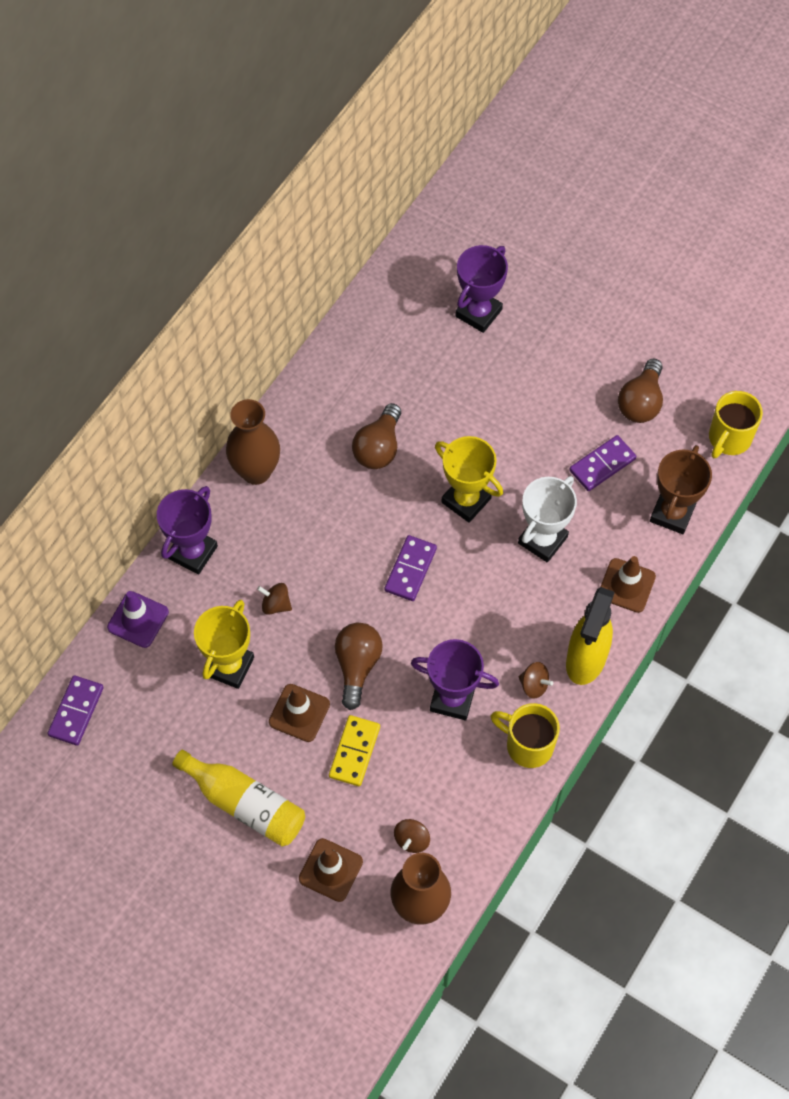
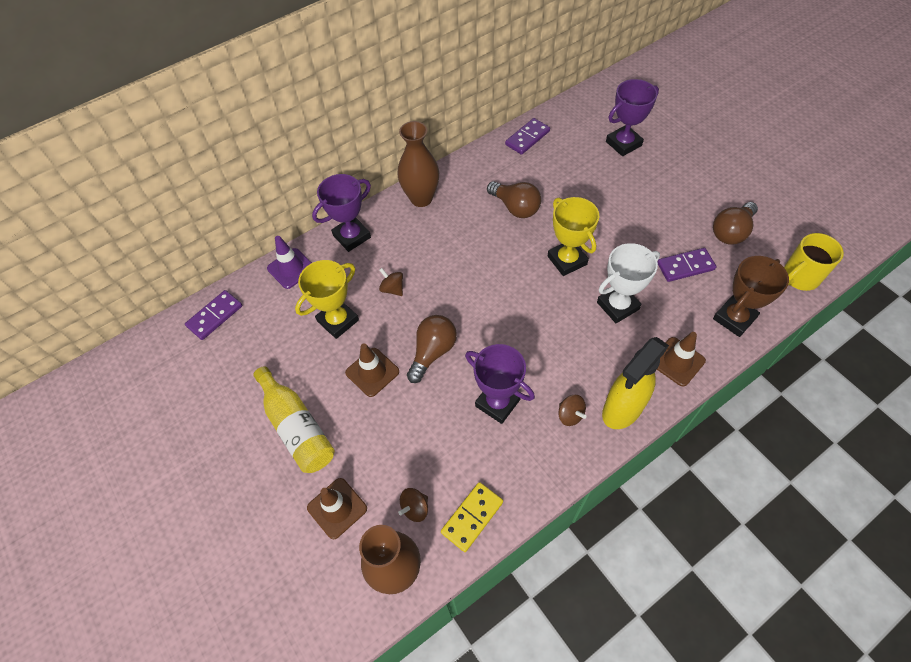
camera: 25 degrees right, 5 degrees down
(354, 752) = (401, 417): yellow domino -> yellow domino (472, 517)
(378, 447) = (515, 207): brown light bulb -> brown light bulb turned 90 degrees counterclockwise
(410, 569) = (504, 295): purple domino -> purple domino (527, 138)
(528, 745) = (546, 463): yellow mug -> none

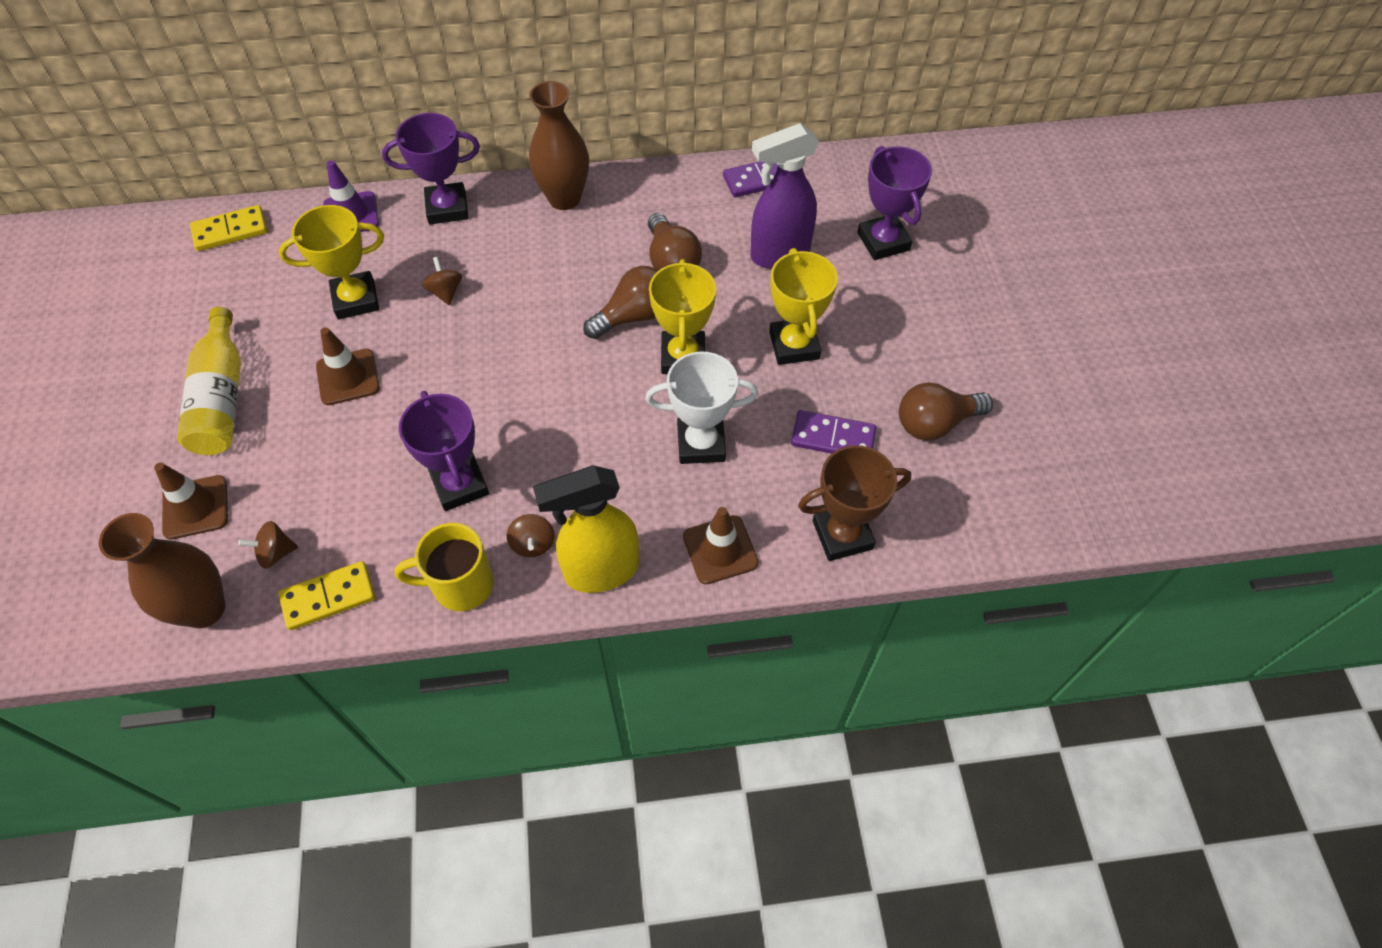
camera: 25 degrees right, 0 degrees up
(215, 316) = (230, 231): purple domino -> yellow domino
(432, 352) = (433, 388): brown light bulb -> brown light bulb (633, 316)
(573, 176) = (779, 254): none -> purple spray bottle
(623, 143) = (883, 241): purple trophy -> purple trophy turned 75 degrees clockwise
(623, 224) = (794, 345): none -> yellow trophy
(799, 277) = (981, 527): yellow mug -> yellow mug (460, 585)

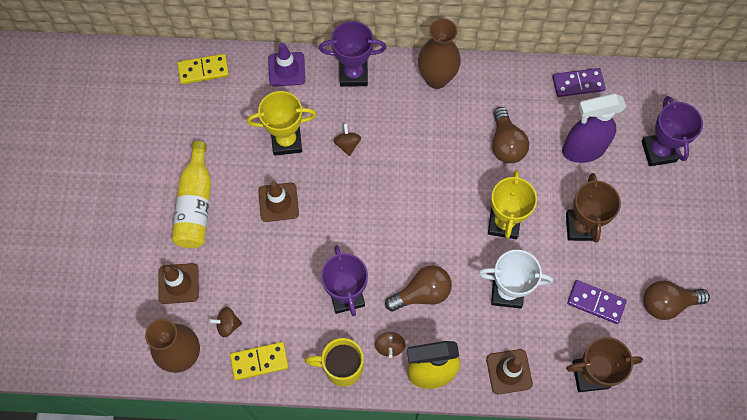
camera: 10 degrees right, 10 degrees up
(633, 316) = (474, 185): brown light bulb -> brown light bulb (422, 293)
(794, 345) = (581, 226): yellow trophy -> brown trophy

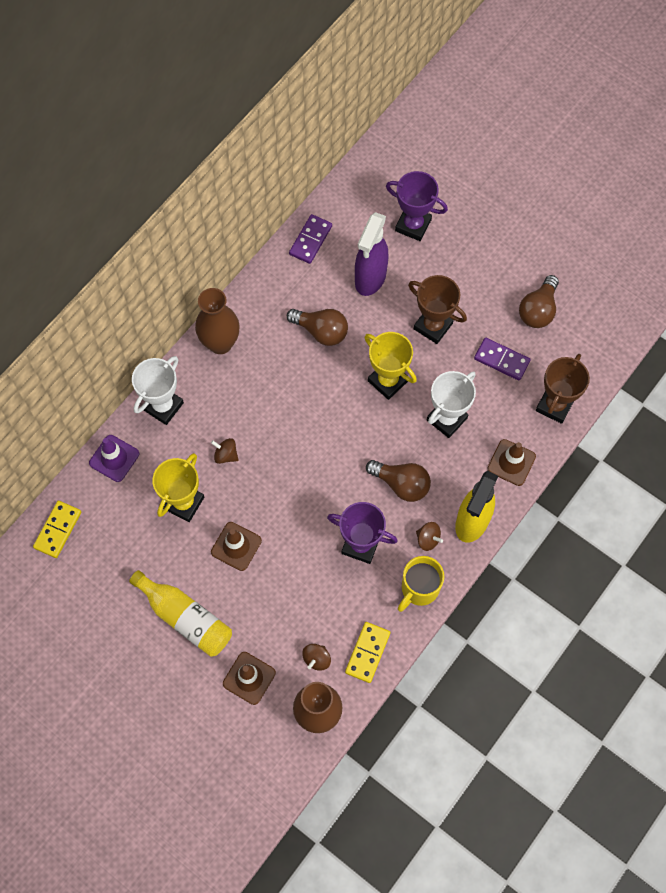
camera: 55 degrees left, 0 degrees up
(353, 74) = (163, 406): purple trophy -> white trophy
(422, 293) = (401, 484): brown light bulb -> brown light bulb turned 105 degrees clockwise
(595, 302) = (501, 360): purple domino -> purple domino turned 60 degrees clockwise

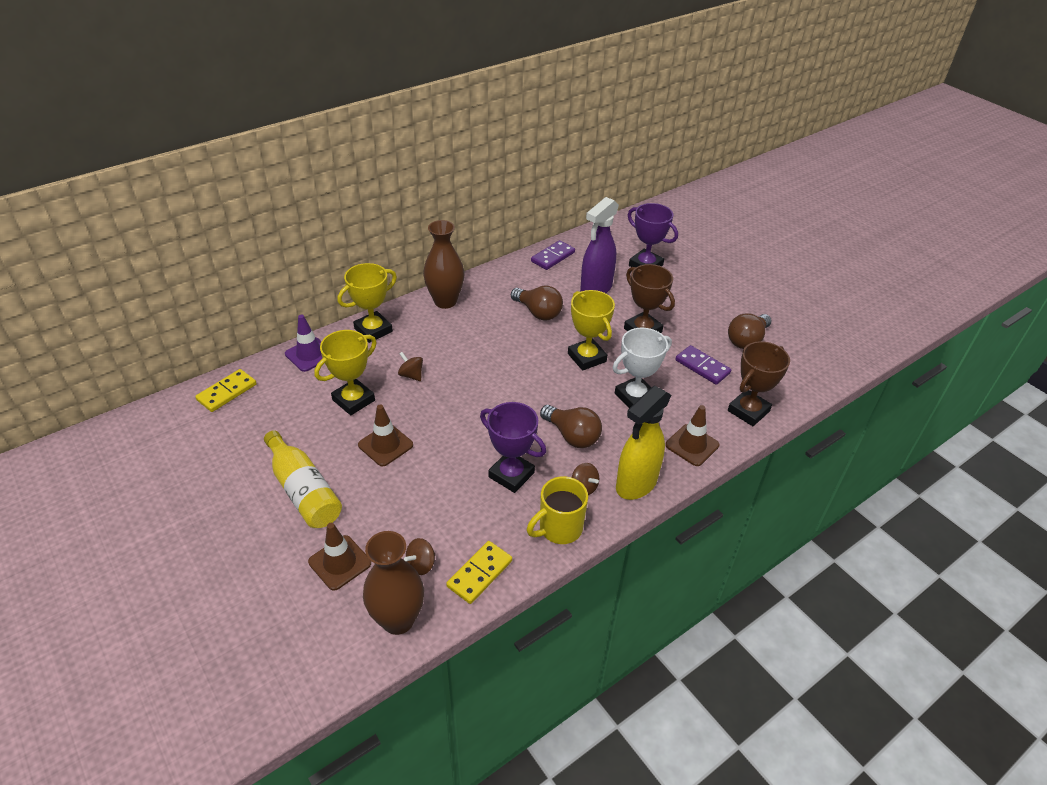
camera: 15 degrees right, 25 degrees down
(163, 406) = (373, 330): white trophy -> yellow trophy

